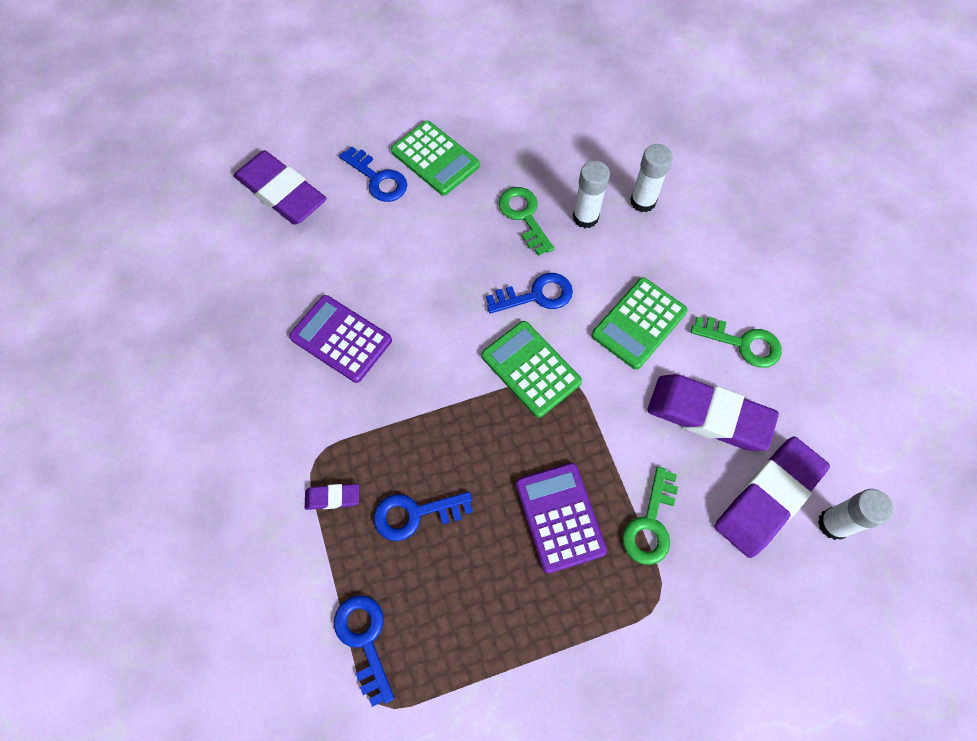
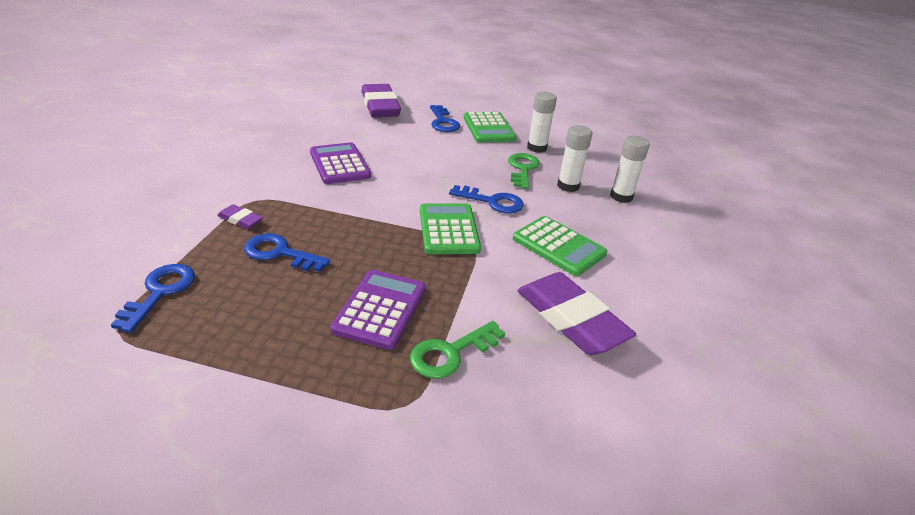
camera: 30 degrees right, 30 degrees down
(639, 323) = (558, 246): green calculator -> green calculator turned 120 degrees counterclockwise
(742, 343) = (642, 295): green key -> none
(768, 498) = (581, 398): purple eraser -> none
(833, 524) = (637, 454): white glue stick -> white glue stick (536, 148)

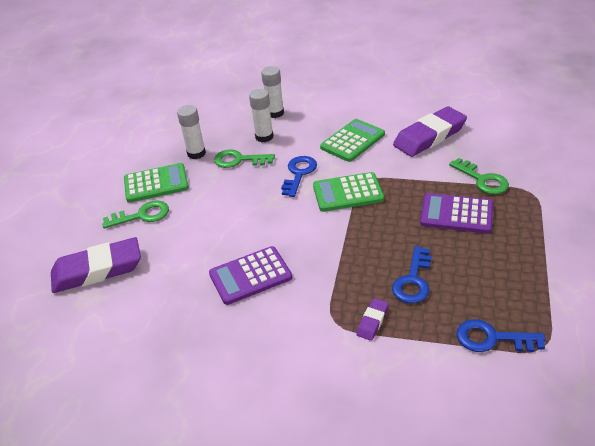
camera: 85 degrees left, 5 degrees up
(443, 122) = (142, 215): blue key -> green key

